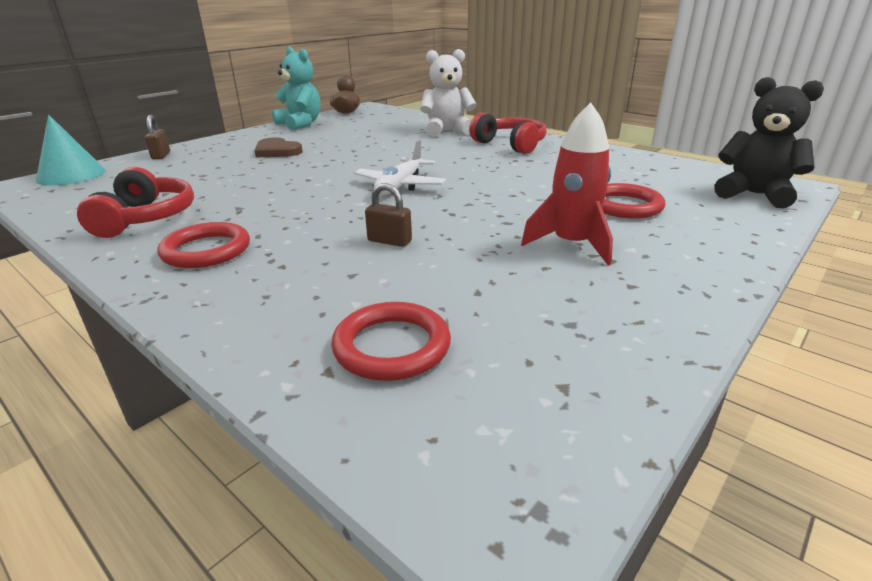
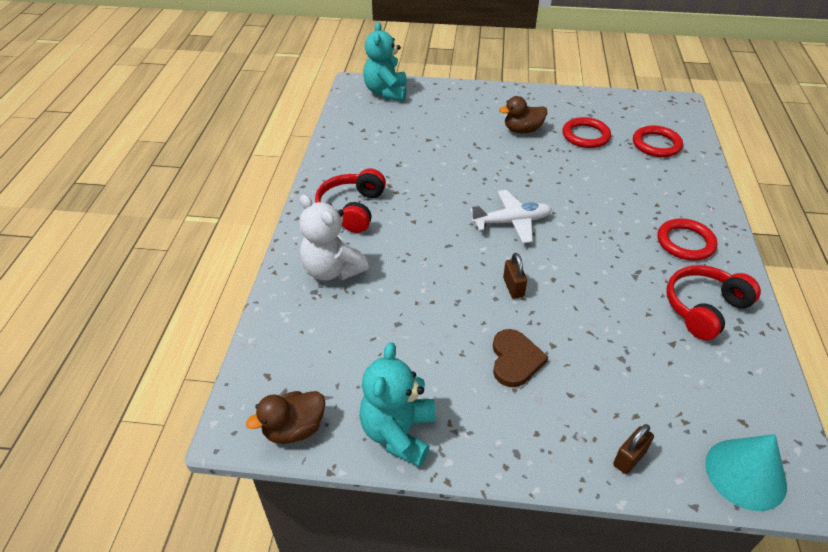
camera: 125 degrees left, 15 degrees up
(389, 241) = (590, 184): brown padlock -> brown padlock (513, 287)
(571, 244) = (522, 130): red rocket -> brown duck
(624, 206) = (450, 126): red ring -> red ring (585, 136)
(754, 194) = (386, 92): black teddy bear -> turquoise teddy bear

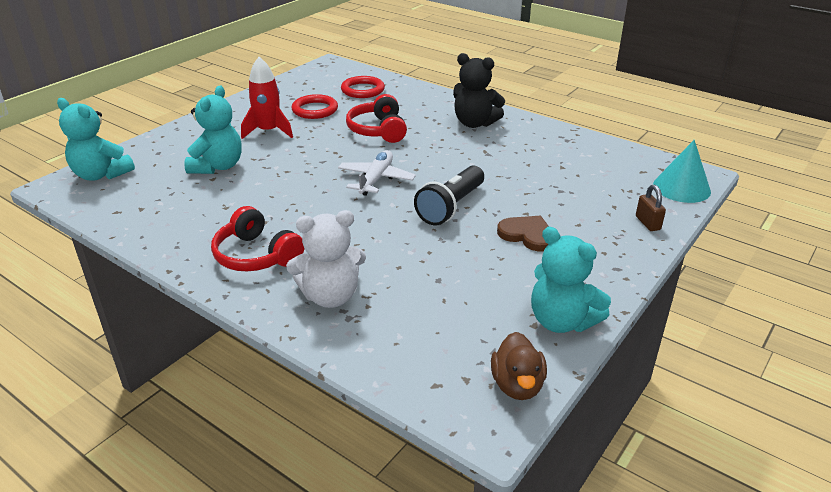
camera: 60 degrees left, 10 degrees down
(446, 133) = (218, 166): none -> turquoise teddy bear
(513, 287) = (451, 207): brown padlock -> black flashlight
(522, 130) = (268, 131): brown duck -> red rocket
(685, 242) = (474, 123): red ring -> black teddy bear
(704, 308) = (541, 143): red headphones -> red headphones (378, 130)

